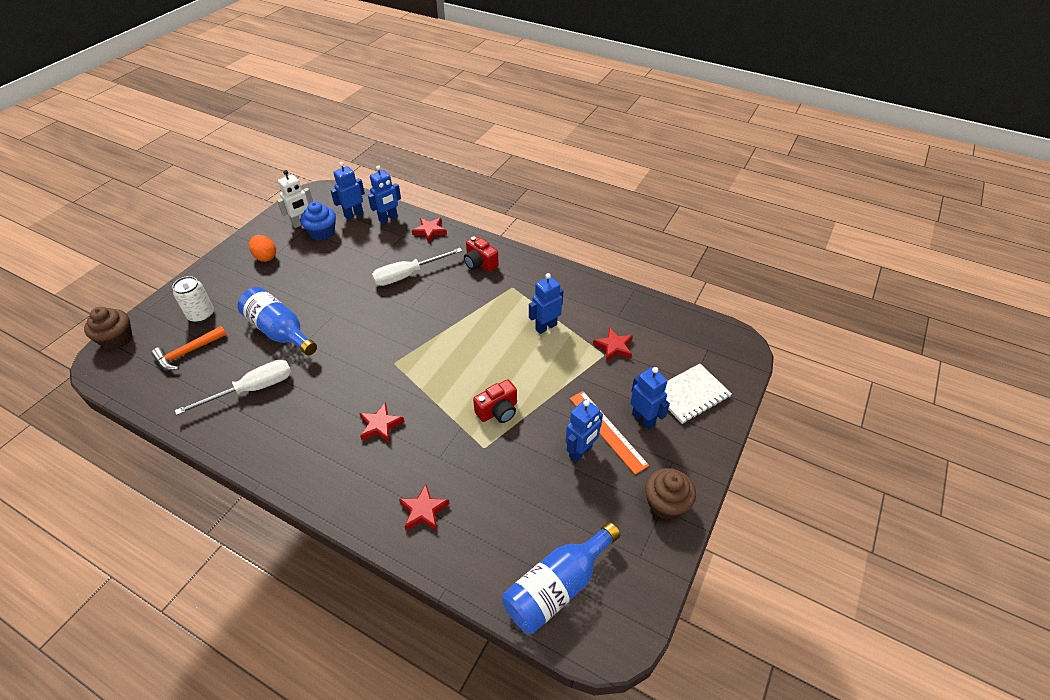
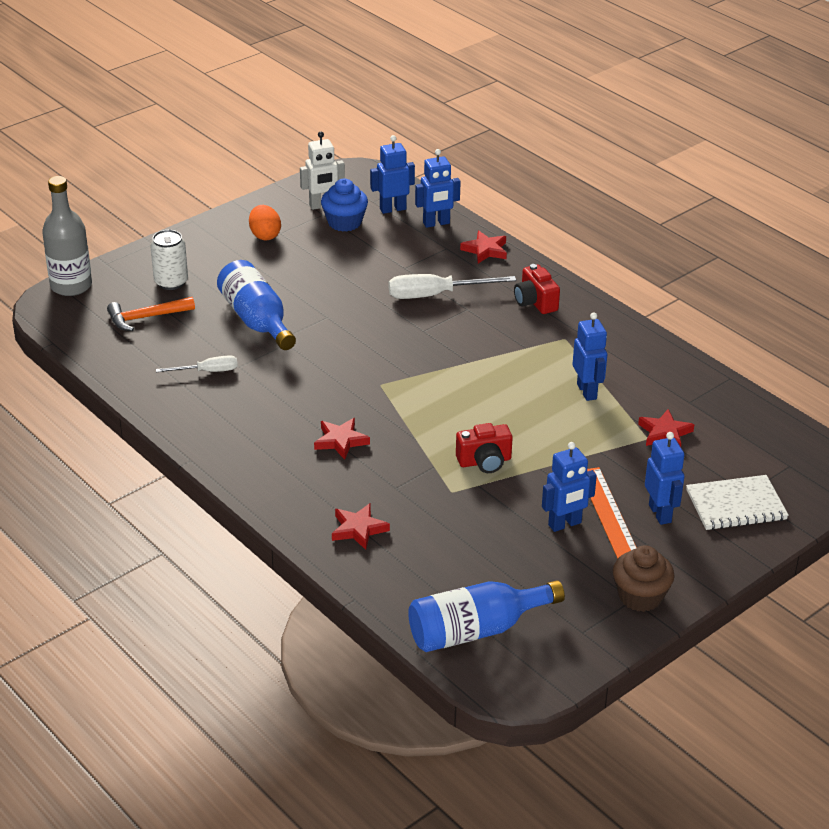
camera: 20 degrees right, 10 degrees down
(117, 339) = (71, 286): brown cupcake -> grey bottle
(252, 389) = (207, 371): white screwdriver -> white screwdriver, size x0.60
(546, 327) = (587, 391): blue robot -> blue robot turned 90 degrees clockwise

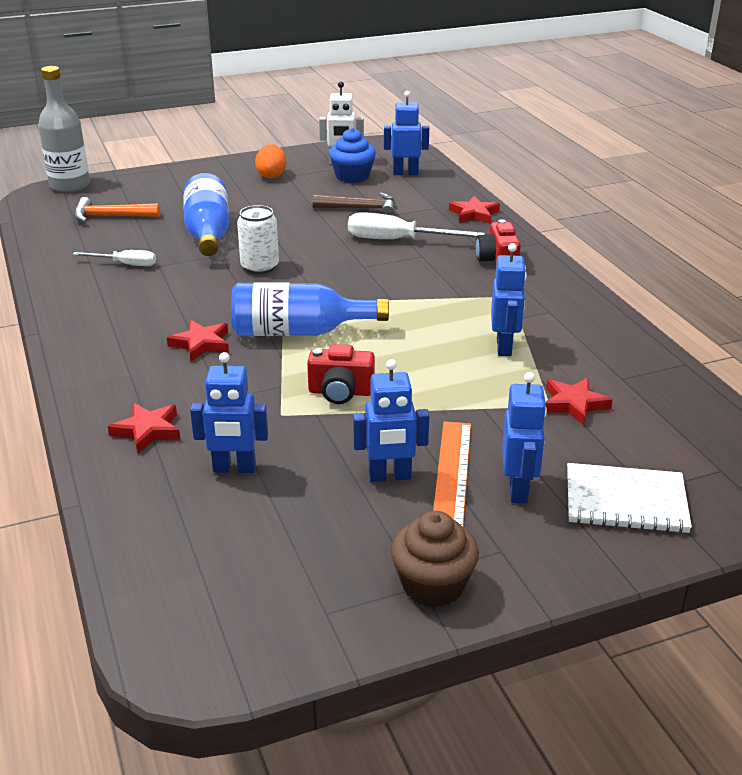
camera: 20 degrees right, 5 degrees down
(171, 282) = (157, 195): white can -> white can (260, 267)
(379, 263) = (360, 209): none -> brown hammer
(436, 223) = (439, 188): blue robot -> blue robot (234, 468)
(476, 630) = (192, 576): blue bottle -> blue bottle (299, 332)

